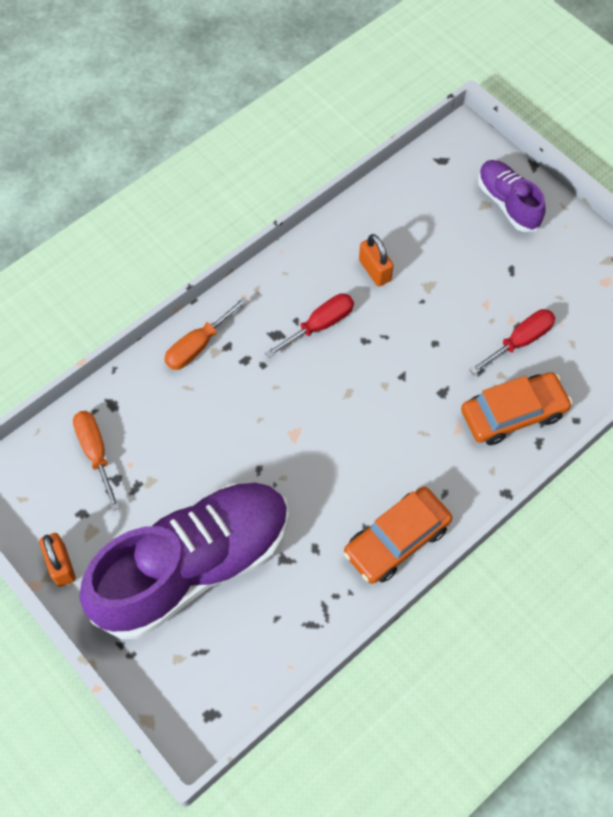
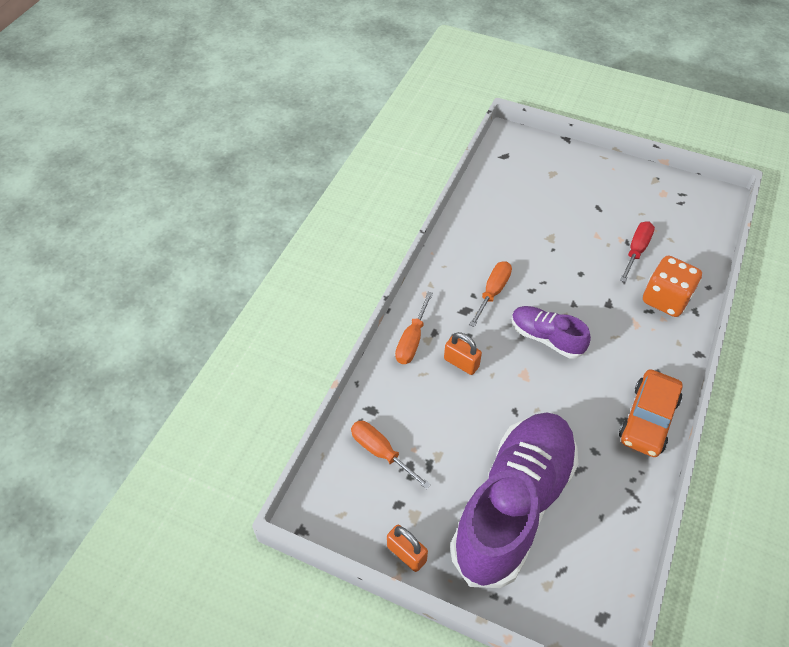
camera: 25 degrees left, 10 degrees down
(319, 325) = (492, 292): red screwdriver -> orange screwdriver
(375, 270) = (507, 241): orange padlock -> orange padlock (461, 363)
(507, 203) = (566, 167): purple shoe -> purple shoe (546, 338)
(513, 414) = (665, 299): orange car -> orange dice

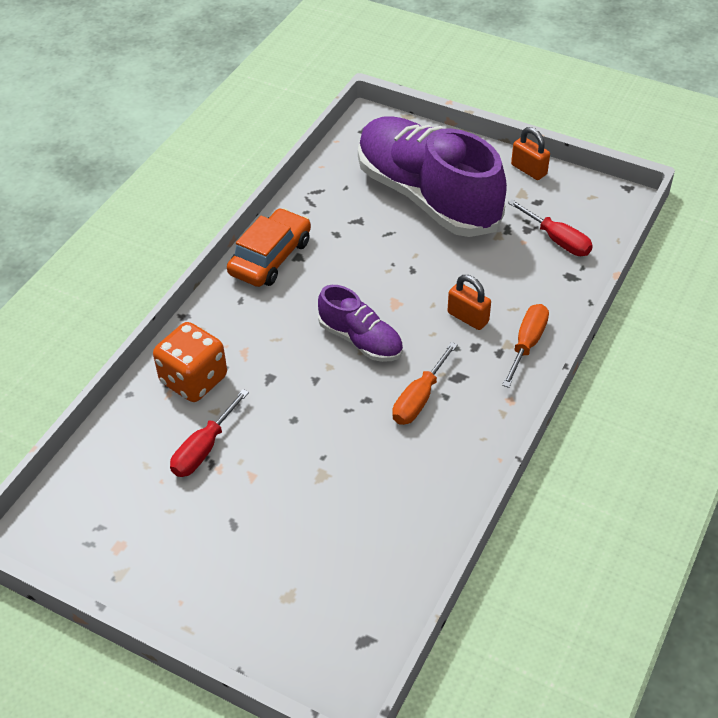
camera: 175 degrees left, 5 degrees down
(381, 452) = (557, 240): orange screwdriver -> red screwdriver
(513, 506) = (427, 197): purple shoe -> purple shoe turned 105 degrees clockwise

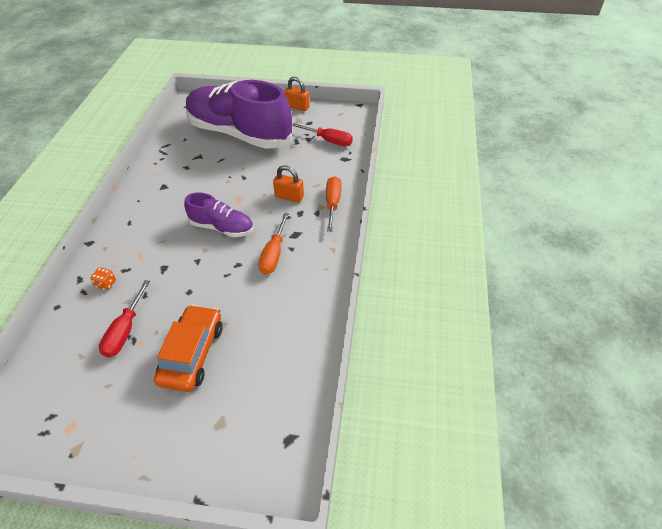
camera: 20 degrees left, 0 degrees up
(194, 380) = (106, 284): orange dice -> orange dice, size x0.40
(270, 257) = (144, 191): orange car -> orange car (192, 353)

